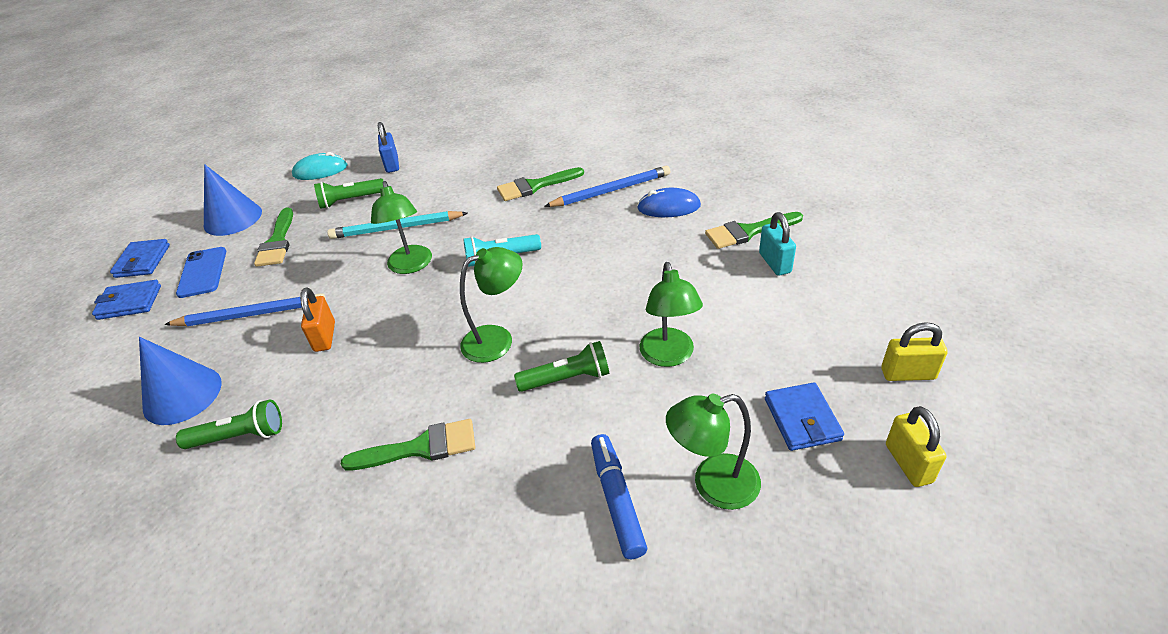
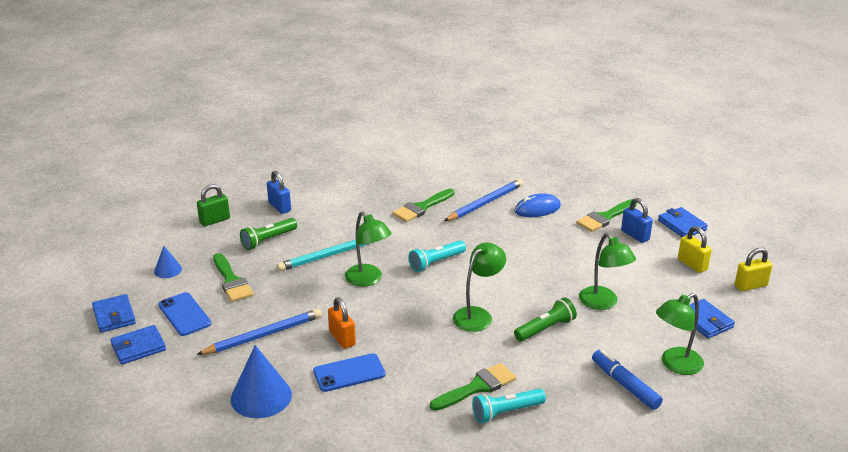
camera: 25 degrees left, 10 degrees down
(233, 218) = (168, 270): blue cone -> blue cone, size x0.53
(239, 436) = (336, 410): green flashlight -> none
(294, 387) = (349, 373): none -> blue phone
(320, 171) = (214, 220): turquoise mouse -> green padlock
(427, 499) = (506, 412): none -> turquoise flashlight
(774, 263) = (635, 235): turquoise padlock -> blue padlock
(850, 259) = (681, 225): none -> blue wallet
(908, 463) = (774, 331): yellow padlock -> yellow padlock (692, 264)

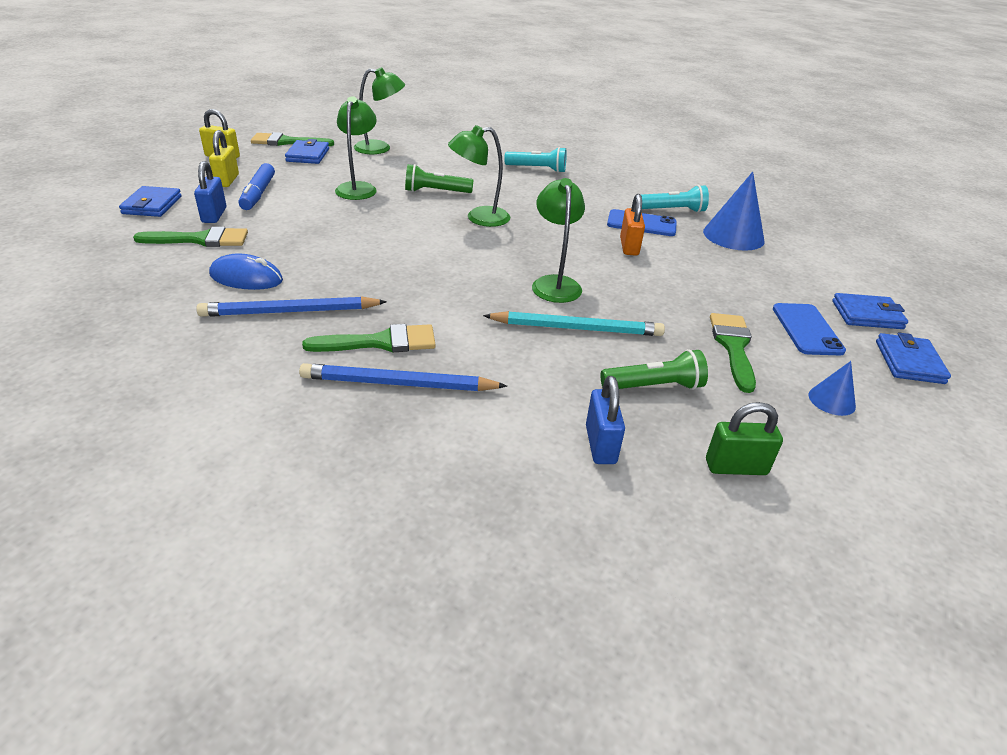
camera: 150 degrees left, 5 degrees up
(263, 335) = (712, 276): blue pencil -> blue pencil (399, 384)
(436, 262) = (457, 271): turquoise flashlight -> turquoise flashlight (673, 210)
(477, 387) = (542, 184): green brush -> green brush (287, 142)
(625, 385) = (433, 153): blue marker -> blue marker (258, 194)

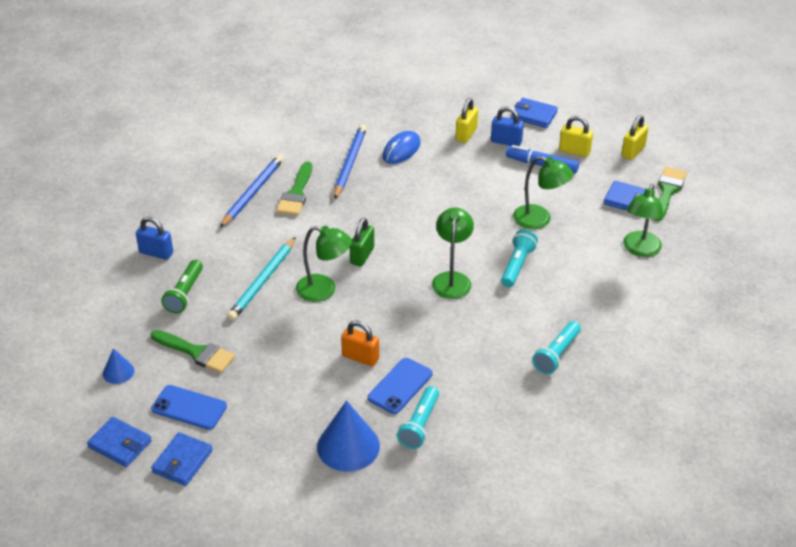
camera: 115 degrees right, 5 degrees up
(200, 239) = (466, 134): green brush -> yellow padlock
(436, 192) = (517, 265): green flashlight -> turquoise flashlight
(736, 467) = (105, 297): green padlock -> green padlock (362, 256)

